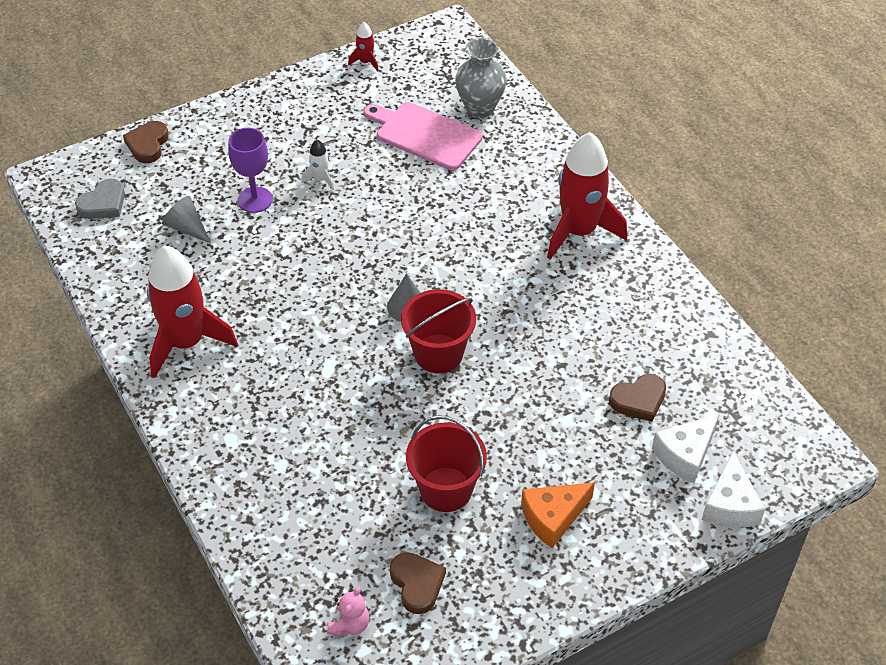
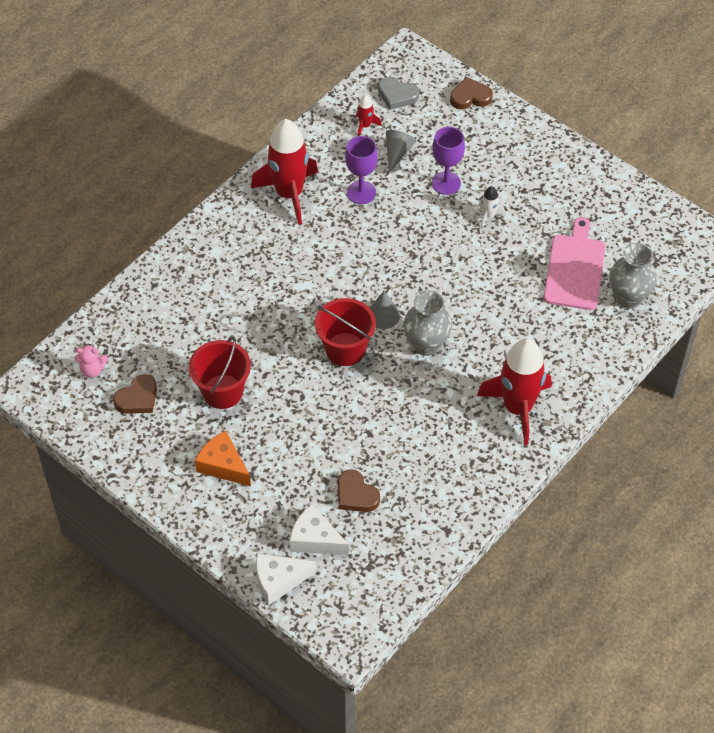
camera: 70 degrees right, 5 degrees up
(224, 276) = (361, 192): none -> purple goblet
(365, 62) = (640, 201): red rocket -> red rocket (365, 126)
(465, 281) = (426, 344): none -> grey vase

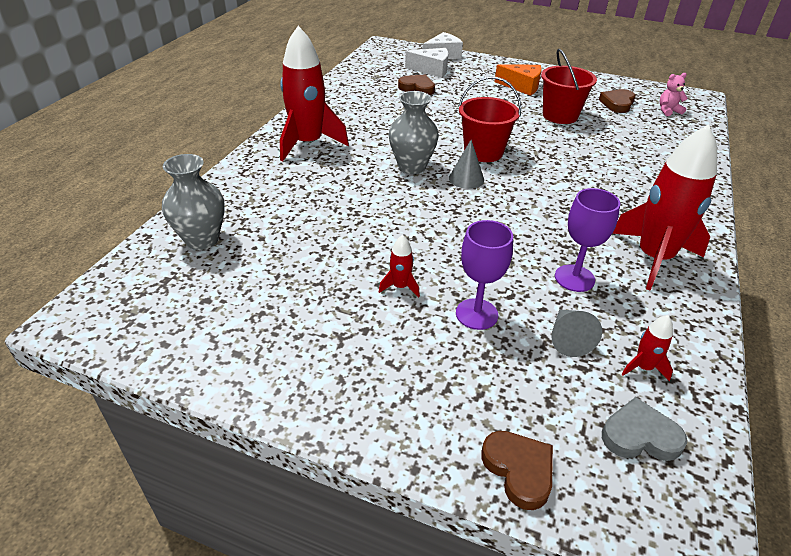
camera: 160 degrees right, 15 degrees down
(470, 97) = (519, 470): brown heart -> brown heart turned 90 degrees counterclockwise
(488, 216) = (400, 287): white rocket -> red rocket
(575, 269) = (272, 254): pink cutting board -> none

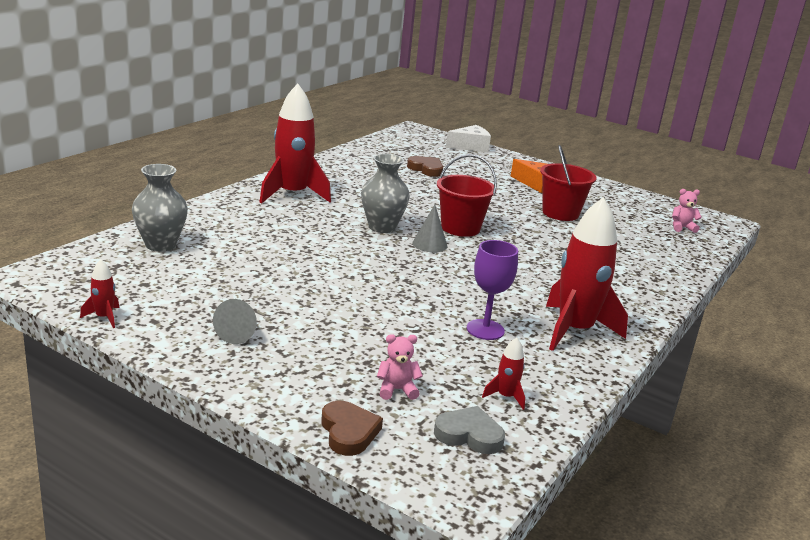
camera: 10 degrees right, 15 degrees down
(400, 287) = (318, 306): red rocket -> red rocket (104, 317)
(432, 70) = (451, 157): white cheese -> none
(476, 314) = (376, 335): purple goblet -> none
(535, 388) = (397, 390): none -> pink teddy bear
(568, 339) = (449, 366): grey cone -> grey cone (239, 333)
(617, 104) = (630, 213): brown heart -> none

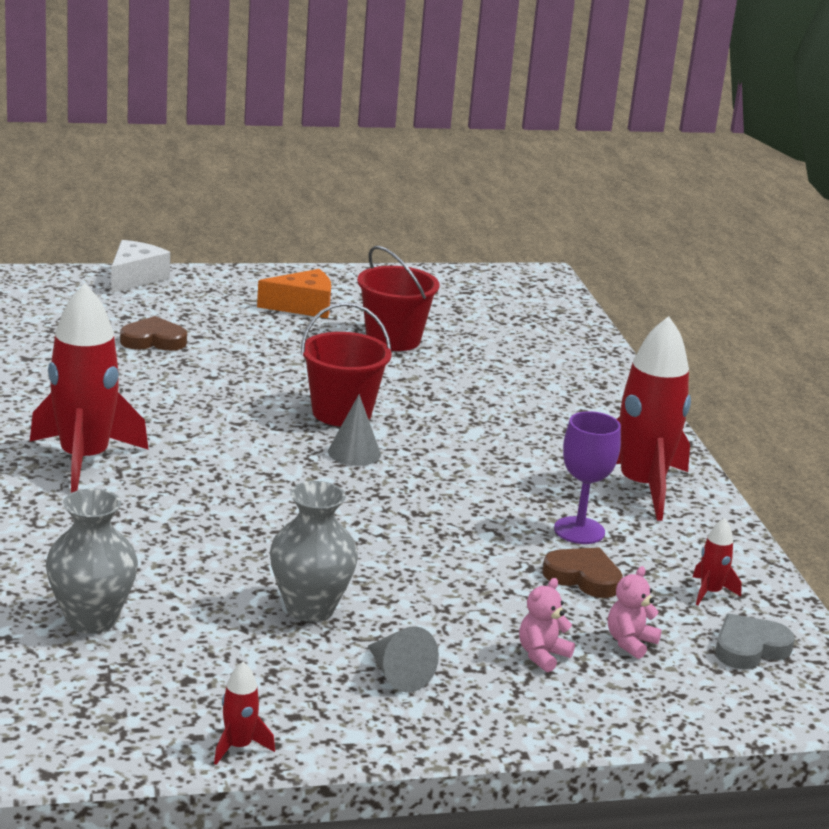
camera: 45 degrees left, 0 degrees up
(348, 432) = (672, 709): brown heart -> brown heart (583, 577)
(382, 227) = (268, 455): grey vase -> grey vase (310, 608)
(682, 228) = (521, 303): pink teddy bear -> pink teddy bear (542, 655)

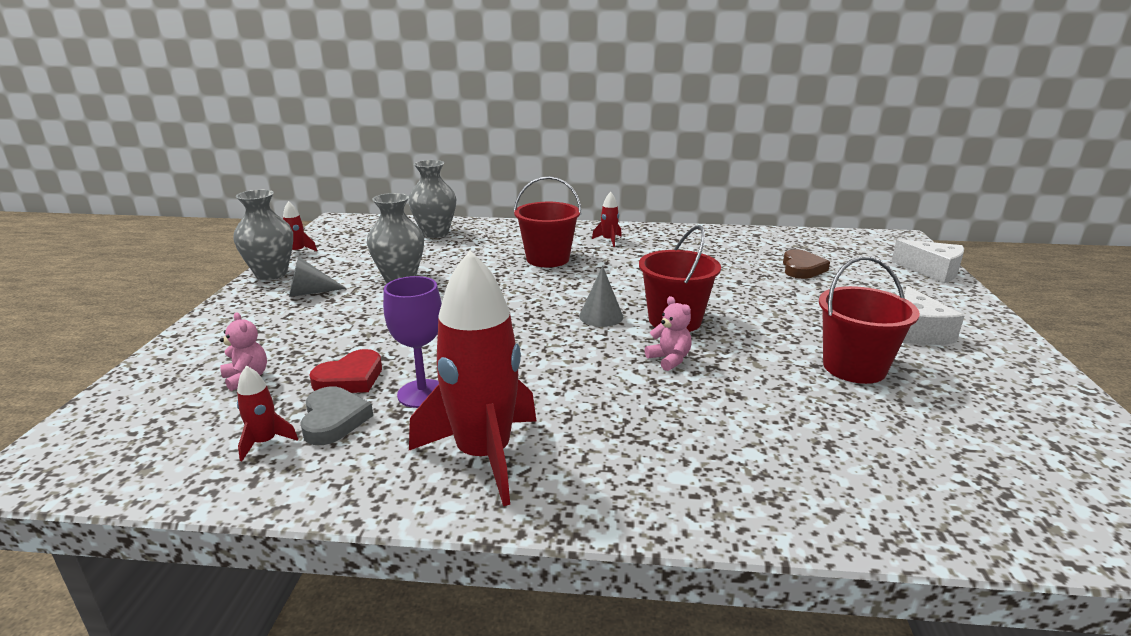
camera: 110 degrees right, 0 degrees up
(84, 460) = (609, 240): red rocket -> red rocket, size x0.42
(183, 501) = (547, 259): none -> red bucket
(303, 306) = (917, 332): orange cheese -> white cheese
(348, 738) = (271, 273): none -> grey vase
(542, 655) = (274, 339): pink teddy bear -> pink teddy bear (669, 359)
(583, 577) = (350, 378): brown heart -> red heart
(749, 648) = (168, 438): grey heart -> grey heart (334, 420)

